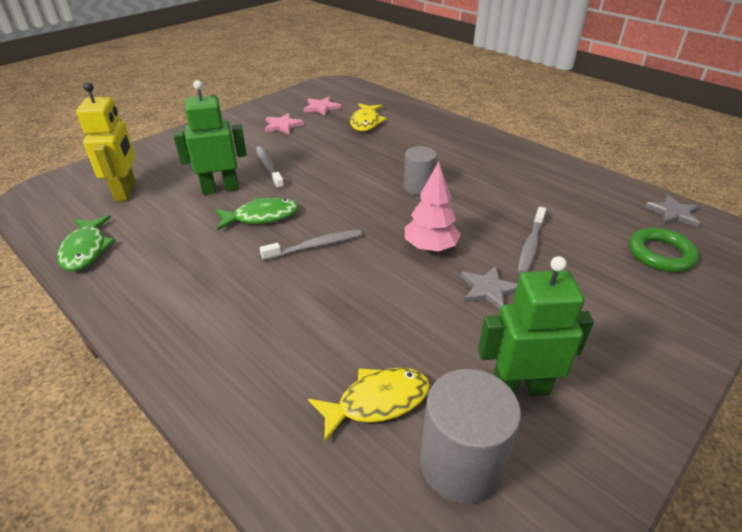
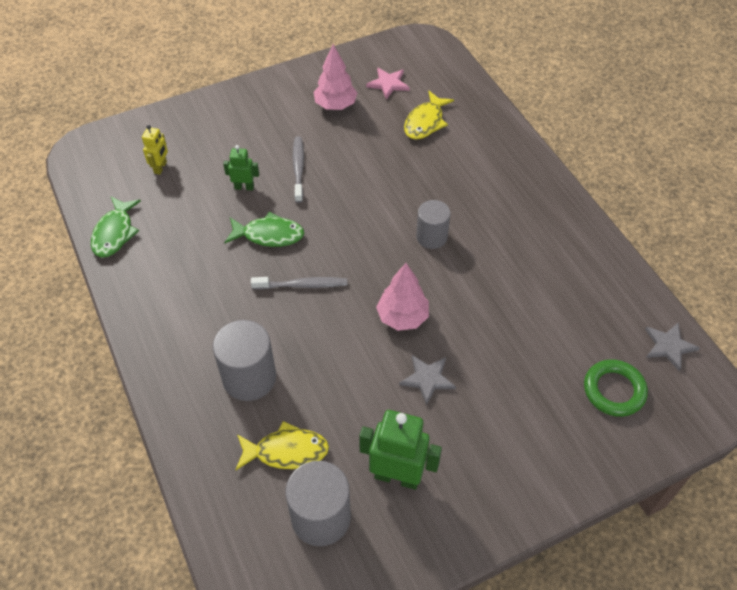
camera: 20 degrees right, 15 degrees up
(126, 191) = (160, 167): yellow robot -> yellow robot, size x0.54
(220, 189) = (244, 187): green robot -> green robot, size x0.54
(282, 125) = (335, 105): pink star -> pink tree
(295, 339) = (249, 377): none -> grey cylinder
(531, 245) = (496, 343): grey toothbrush -> none

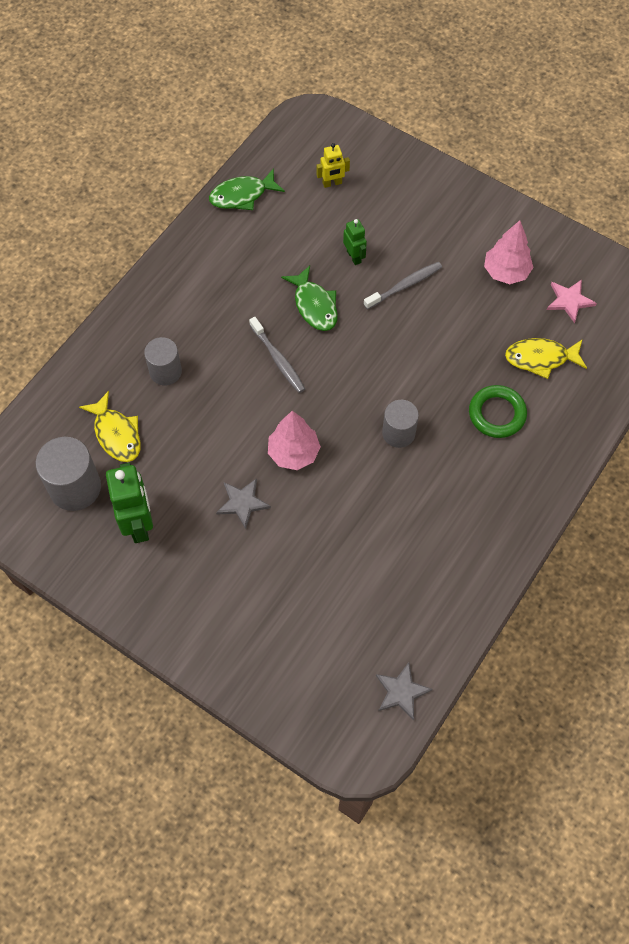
camera: 60 degrees right, 10 degrees up
(249, 377) = (165, 371): grey cylinder -> grey cylinder, size x0.65
(614, 390) = (321, 660): green ring -> green ring (497, 414)

